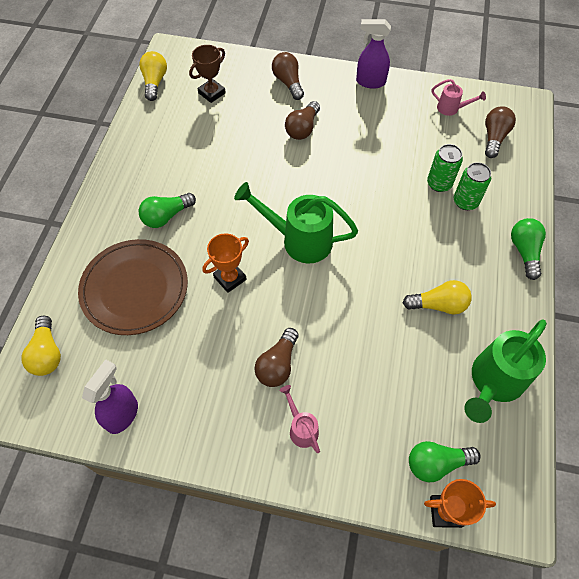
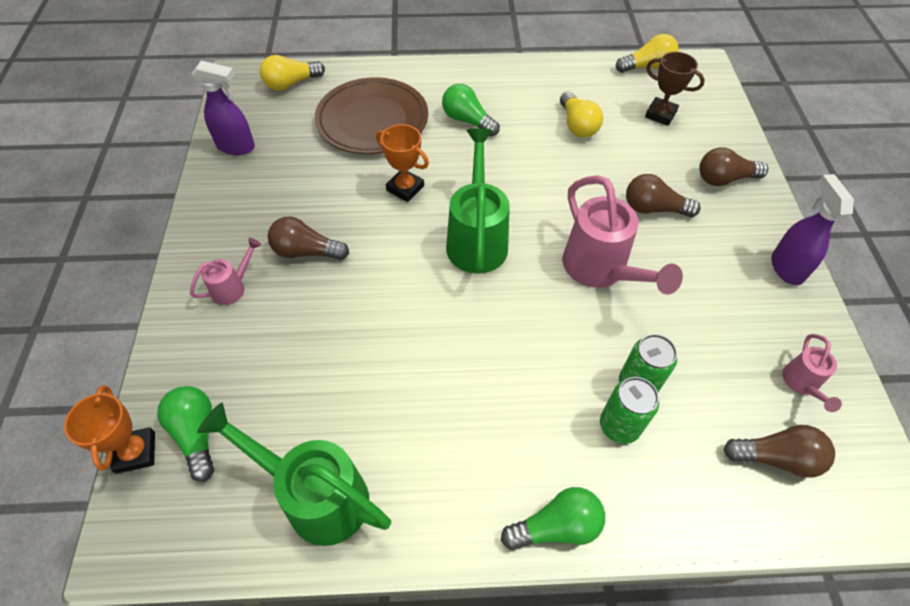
camera: 75 degrees right, 5 degrees down
(288, 82) = (724, 179): brown light bulb -> brown light bulb turned 150 degrees counterclockwise
(348, 175) = (600, 270): none -> pink watering can
(438, 305) = (424, 409): yellow light bulb -> yellow light bulb (577, 125)

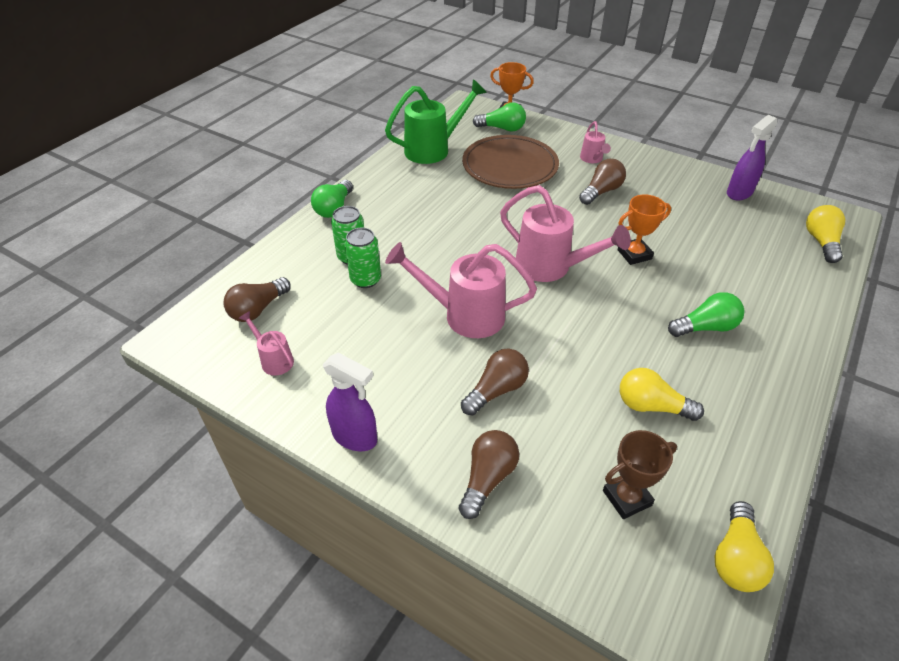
camera: 125 degrees right, 10 degrees down
(372, 120) = (738, 269): brown plate -> brown plate (510, 166)
(477, 239) = (550, 267): green watering can -> pink watering can

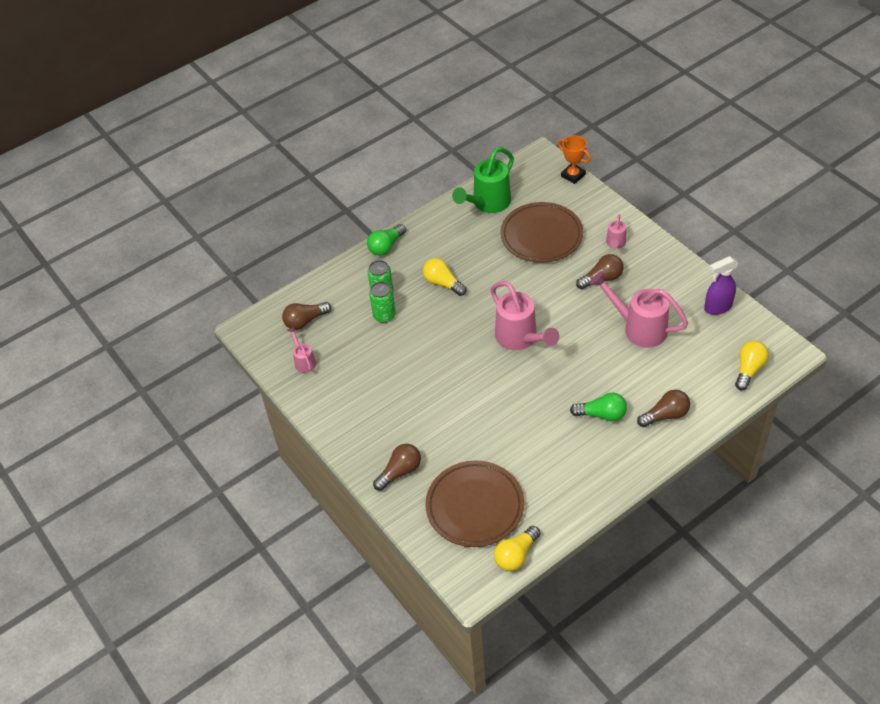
camera: 25 degrees right, 5 degrees up
(355, 437) = (334, 425): purple spray bottle -> none
(433, 149) = (488, 203): green watering can -> green watering can turned 135 degrees clockwise
(465, 315) = (439, 361): pink watering can -> pink watering can (639, 328)
(496, 390) = (433, 420): brown light bulb -> brown light bulb (665, 415)
(502, 128) = (557, 192): green light bulb -> none
(627, 498) = (475, 506): brown trophy -> brown plate
(634, 254) = (590, 343): orange trophy -> none
(651, 406) = (526, 457): yellow light bulb -> yellow light bulb (443, 283)

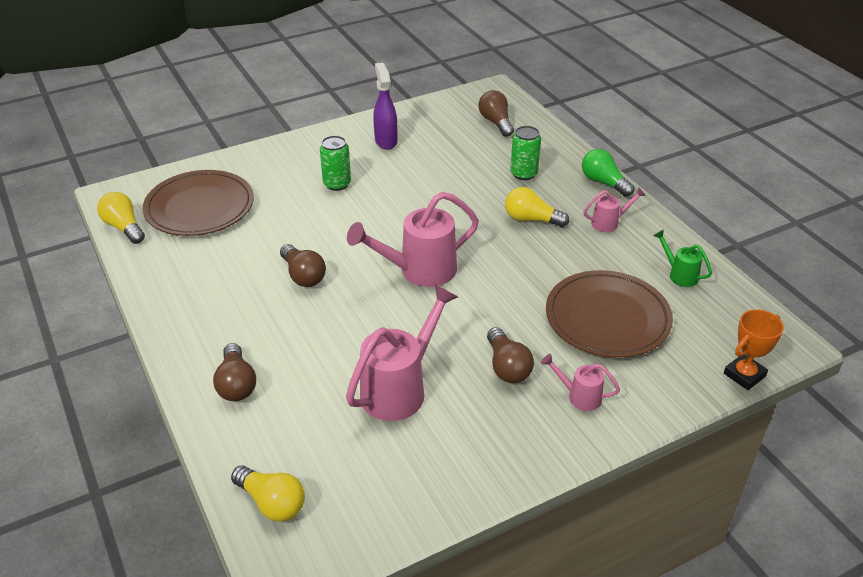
camera: 95 degrees right, 10 degrees down
(304, 361) = (439, 119): pink watering can -> pink watering can (609, 223)
(384, 315) = (489, 172): green can -> green can (337, 184)
(400, 472) = (270, 165): brown light bulb -> brown light bulb (303, 275)
(443, 283) = (531, 219): yellow light bulb -> yellow light bulb turned 120 degrees counterclockwise
(488, 203) = (679, 275): green watering can -> green watering can, size x0.50
(602, 414) = (268, 323): green light bulb -> none
(717, 307) = (412, 496): purple spray bottle -> purple spray bottle (386, 141)

